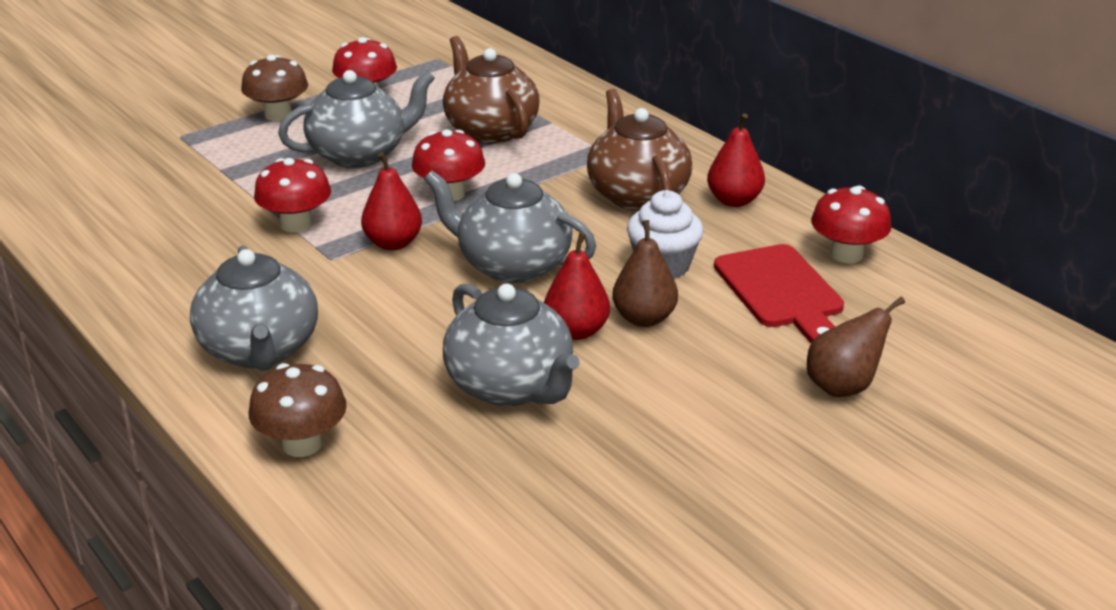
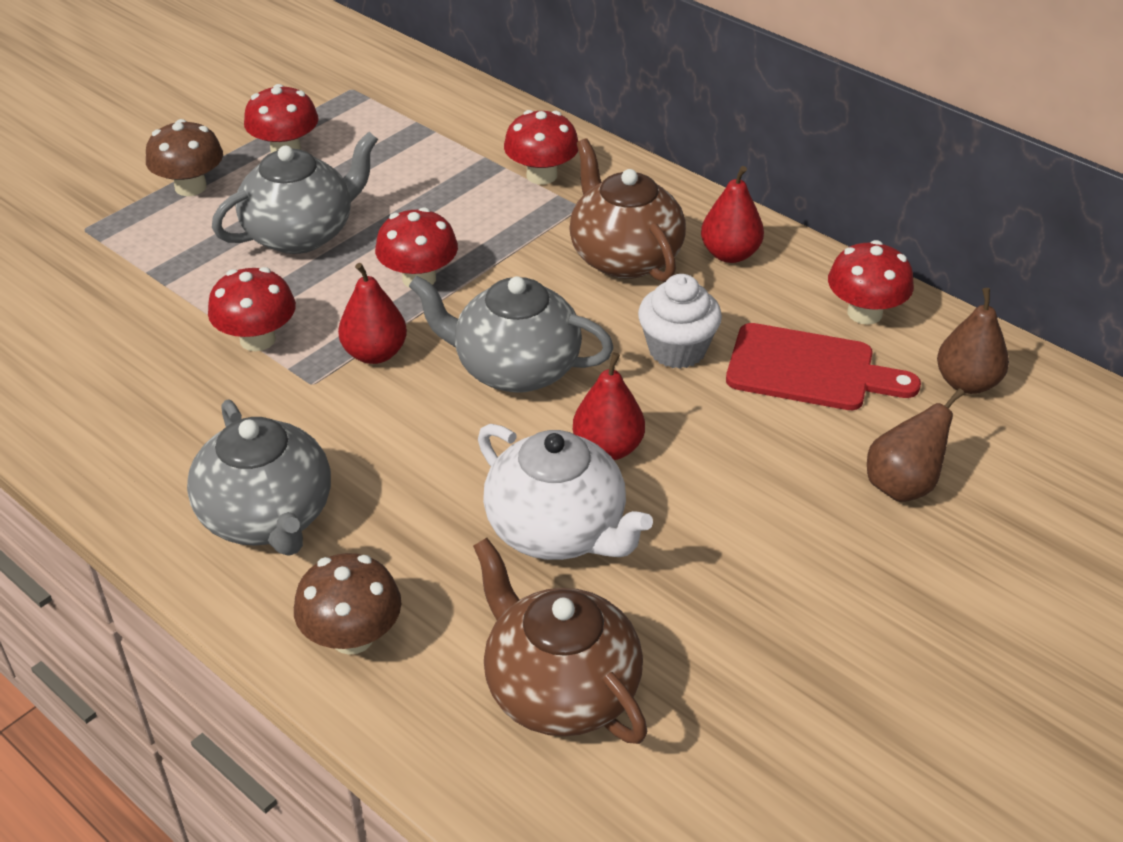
camera: 10 degrees left, 10 degrees up
(490, 130) = (440, 185): brown teapot -> brown teapot (560, 689)
(511, 386) = (557, 530): grey teapot -> white teapot
(582, 130) = (541, 175): none -> red mushroom
(644, 318) = (675, 422): brown pear -> brown pear (966, 383)
(781, 291) = (809, 370): red cutting board -> red cutting board turned 45 degrees counterclockwise

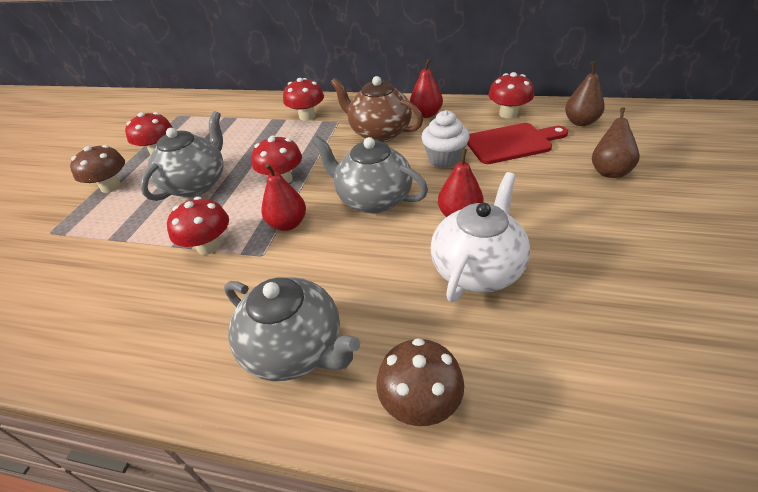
camera: 25 degrees left, 0 degrees up
(515, 368) = (373, 199): grey teapot -> grey teapot turned 45 degrees clockwise
(557, 530) = (477, 269): white teapot -> white teapot turned 75 degrees counterclockwise
(560, 689) = (578, 363): brown teapot -> none

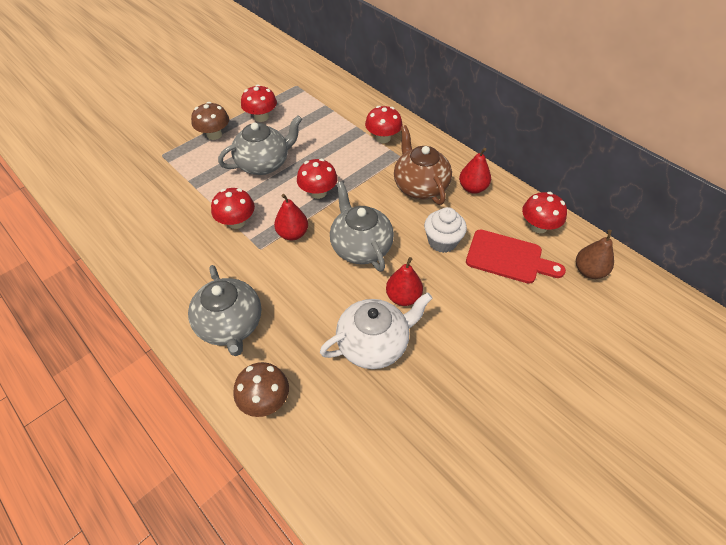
camera: 30 degrees right, 10 degrees up
(609, 171) = (552, 330): brown pear -> none

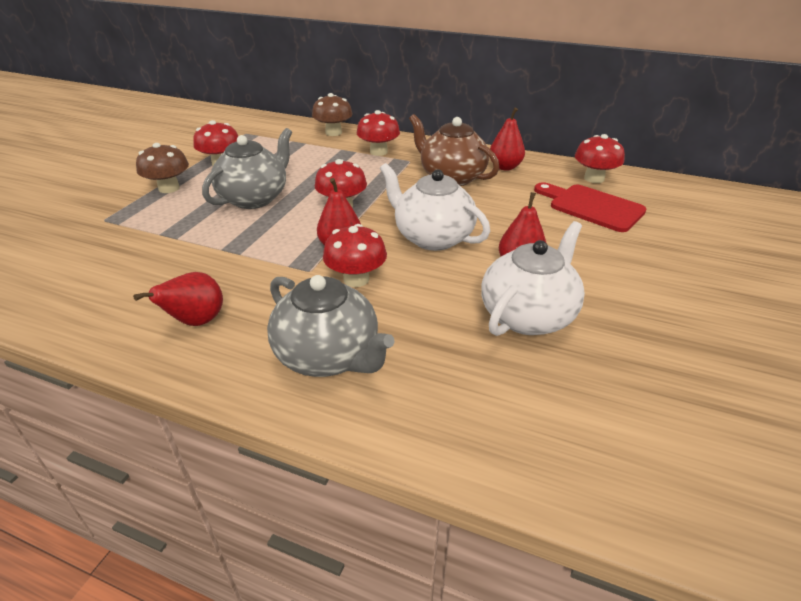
camera: 25 degrees left, 15 degrees down
(173, 267) = (196, 321): none -> red pear
(236, 222) = (258, 254): red mushroom -> red mushroom (356, 279)
(265, 400) = (444, 420): brown mushroom -> brown mushroom (333, 132)
(360, 247) = (432, 237): grey teapot -> white teapot
(442, 241) = (515, 211): white cupcake -> none
(508, 258) = (591, 207): red cutting board -> red cutting board turned 135 degrees counterclockwise
(589, 271) = (672, 197): brown pear -> none

